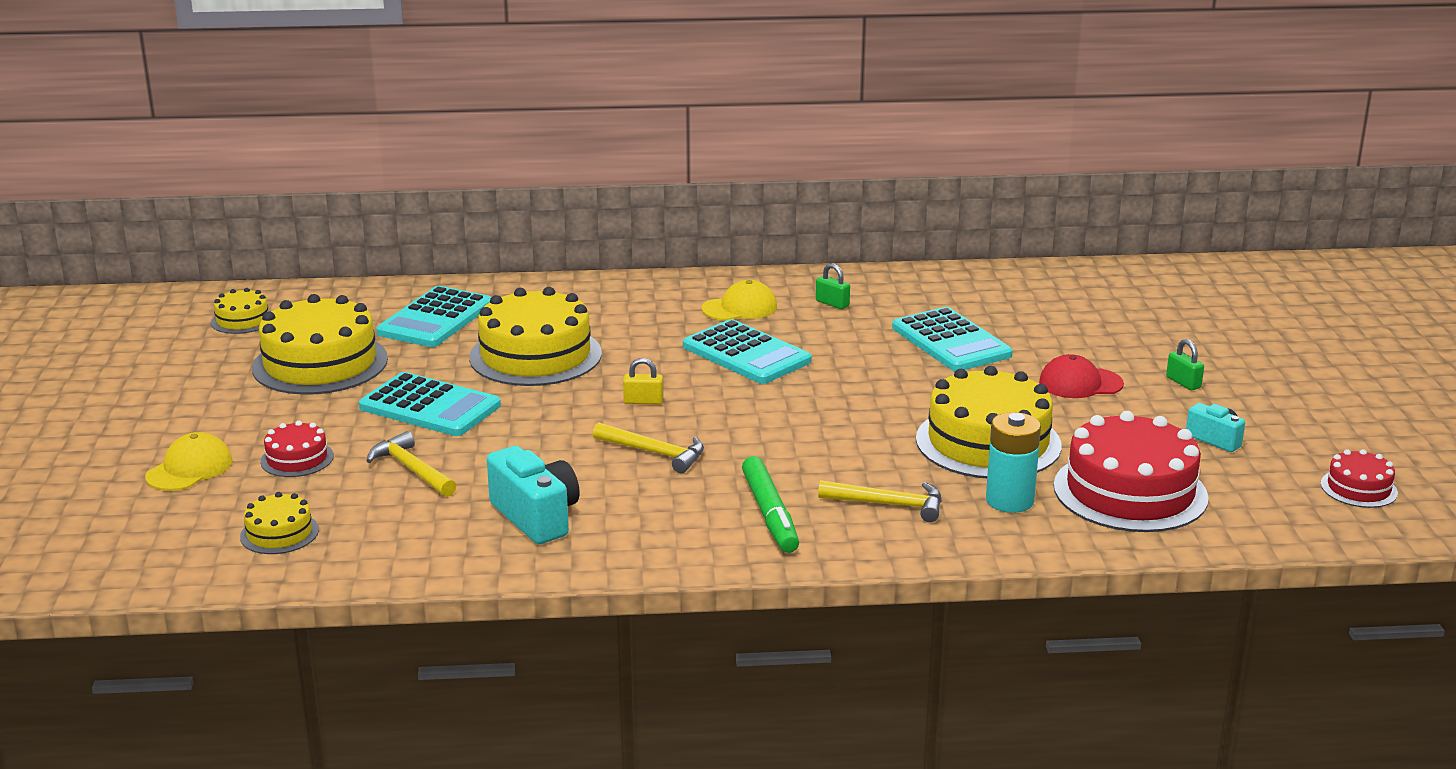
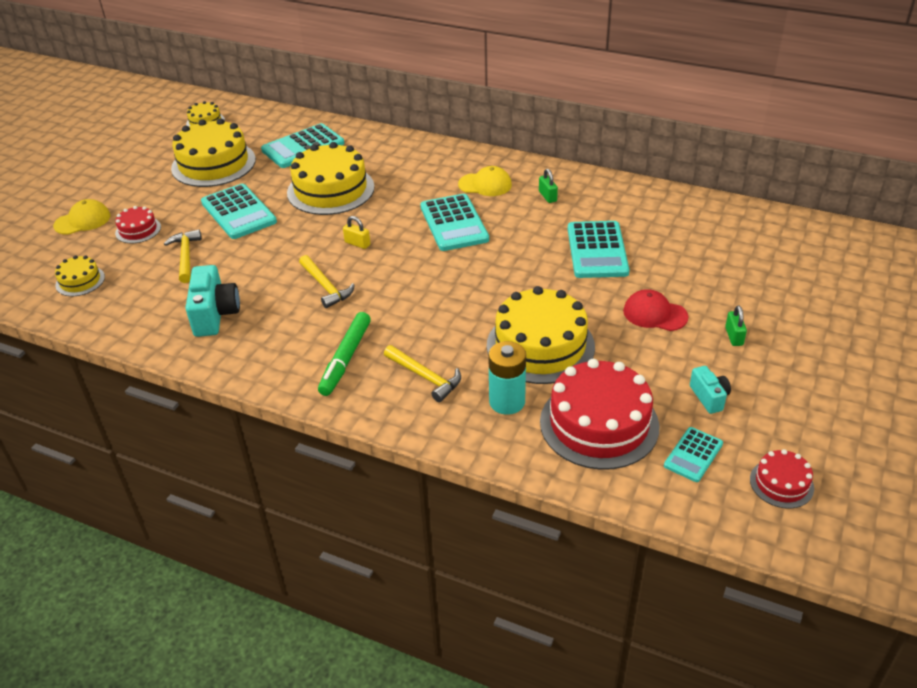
camera: 30 degrees right, 15 degrees up
(1252, 490) = (693, 455): none -> turquoise calculator

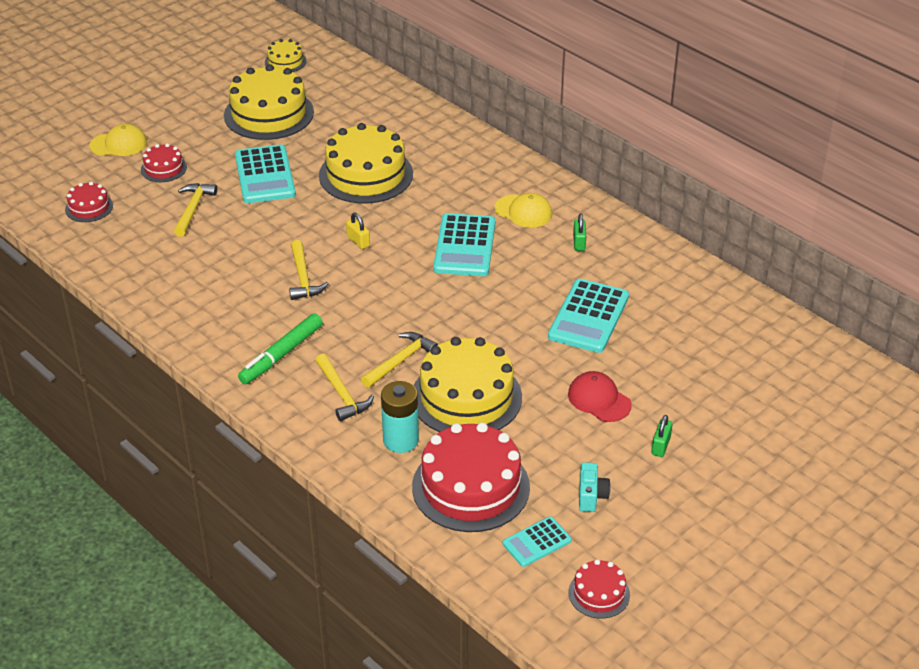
camera: 20 degrees right, 0 degrees up
(80, 281) = (89, 207): yellow cake -> red cake
(215, 315) = (189, 276): turquoise camera -> none
(303, 147) = (366, 117): turquoise calculator -> none
(460, 332) = (400, 361): none -> yellow hammer

